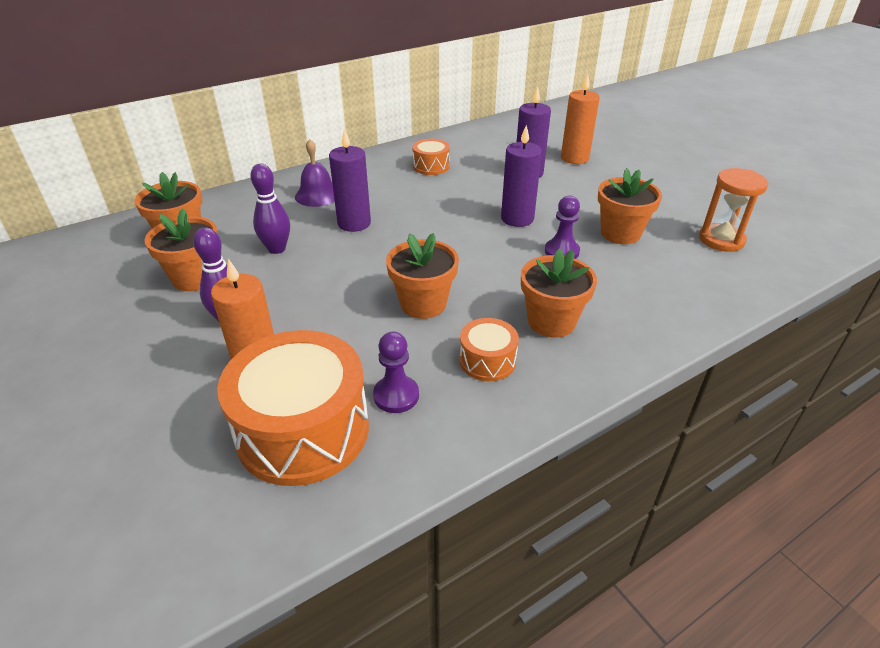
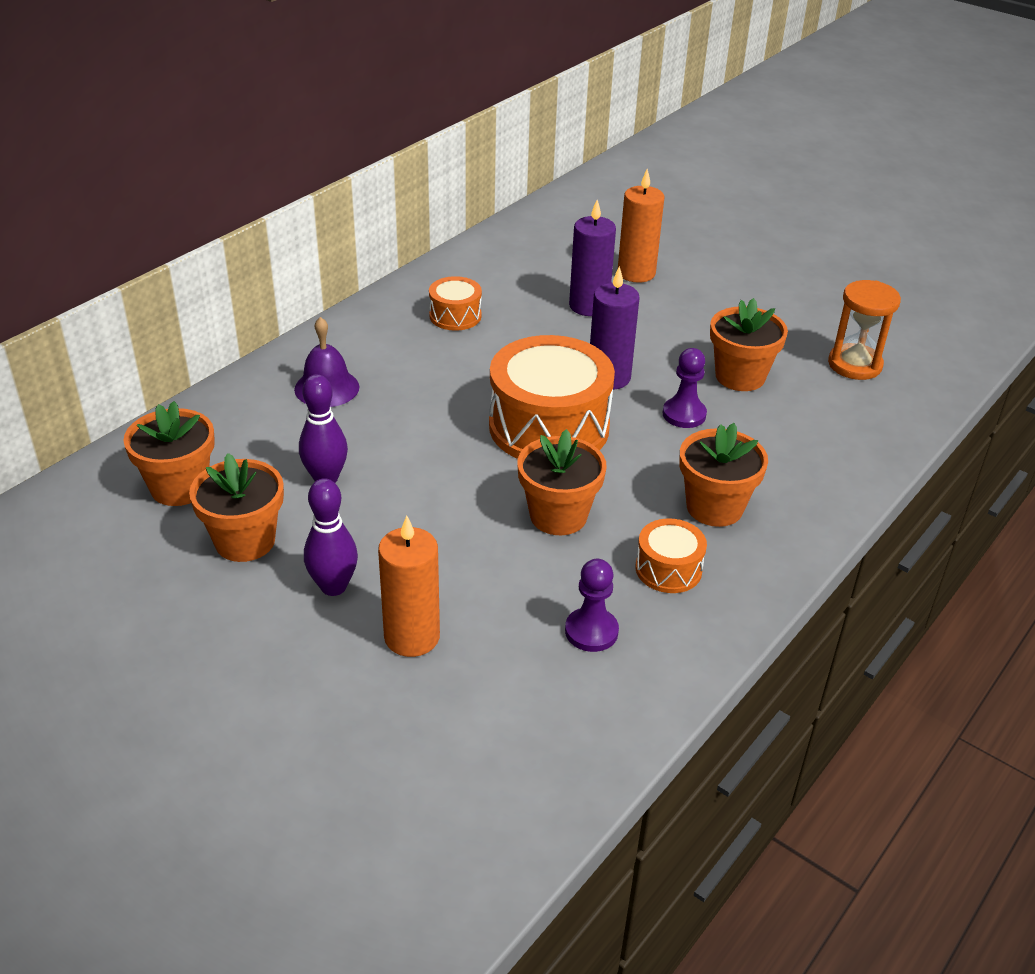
camera: 20 degrees left, 0 degrees up
(303, 430) = (512, 693): orange drum -> orange drum (549, 427)
(354, 223) = (405, 422): purple candle -> none

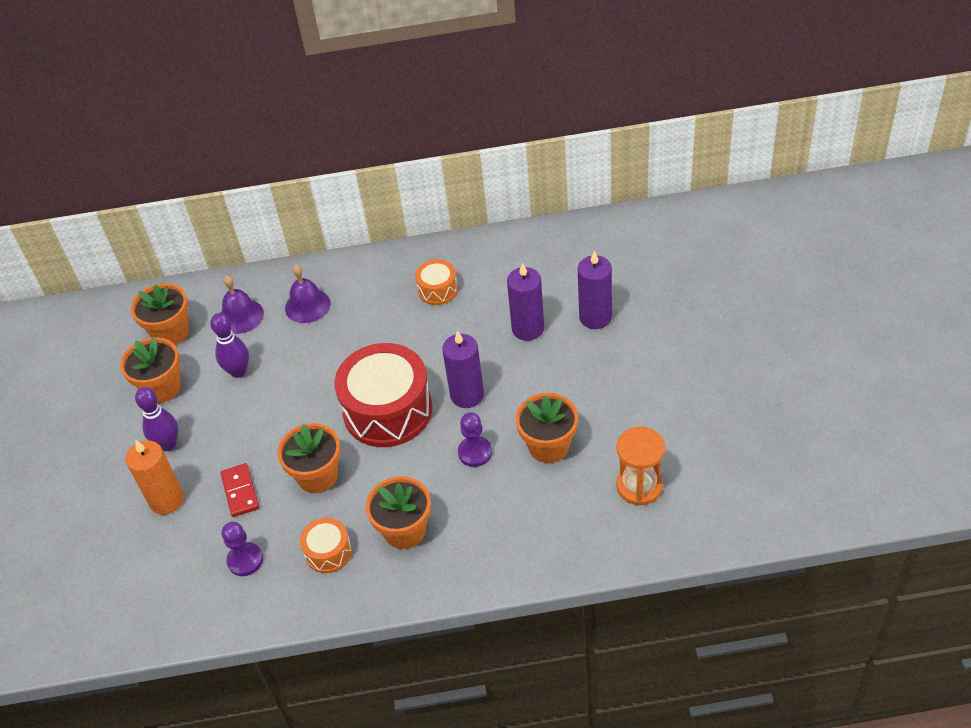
camera: 50 degrees right, 10 degrees up
(255, 432) = (241, 316): none -> purple bell
(491, 577) = (240, 491): none -> red domino
(549, 427) = (387, 410): orange drum -> red drum
(636, 273) = (595, 317): orange candle -> purple candle

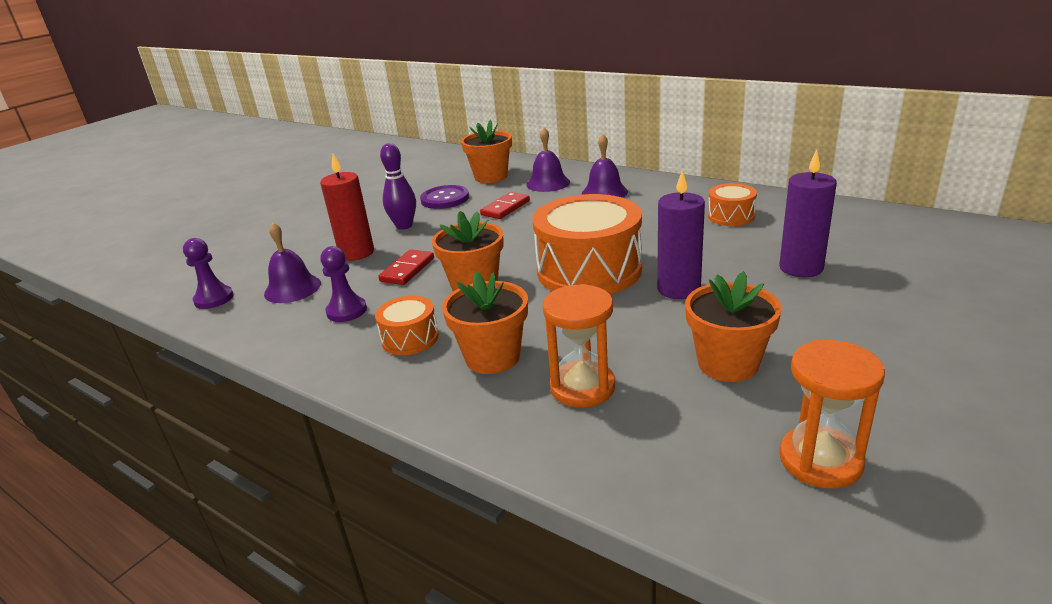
camera: 40 degrees right, 20 degrees down
(162, 388) = (445, 199): orange flower pot -> purple button
(163, 569) = (292, 288): none -> purple bell
(167, 500) = (356, 253): orange candle -> red candle
(238, 371) = (505, 208): purple bowling pin -> red domino
(387, 410) = (589, 270): red drum -> orange drum
(475, 452) = (636, 332): purple pawn -> purple pawn (214, 299)
(483, 517) = (582, 387): none -> orange hourglass
(595, 317) = (898, 286): purple candle -> none

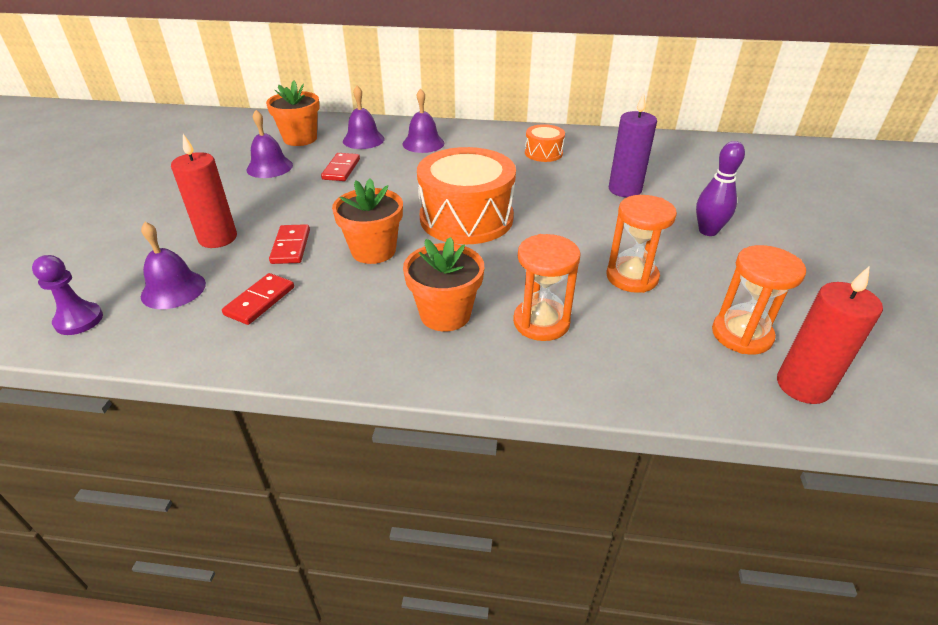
camera: 30 degrees left, 10 degrees up
(346, 311) = (260, 301): purple pawn -> red domino
(404, 226) = (248, 201): purple bowling pin -> purple bowling pin (708, 231)
(410, 338) = (351, 314): orange drum -> none
(445, 199) = (269, 167): purple button -> purple bell
(678, 289) = (551, 222): purple candle -> none
(728, 364) = (632, 277): orange flower pot -> orange hourglass
(859, 543) = (803, 385): none -> red candle

